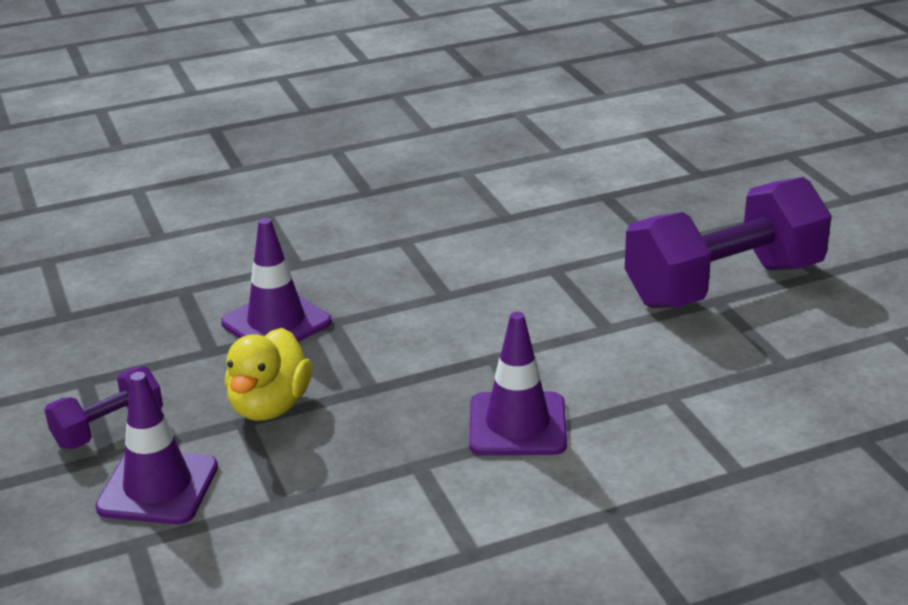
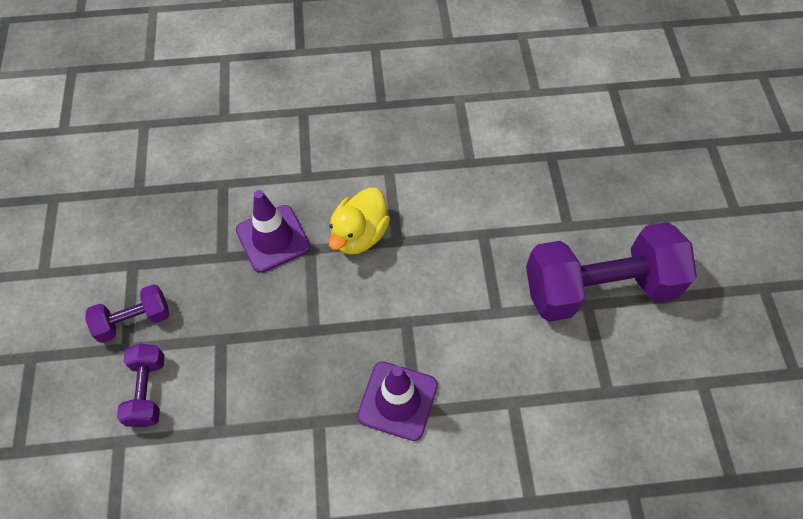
camera: 15 degrees right, 30 degrees up
(158, 487) = (147, 391): purple traffic cone -> purple dumbbell
(270, 406) = (241, 329): yellow duck -> yellow duck (359, 235)

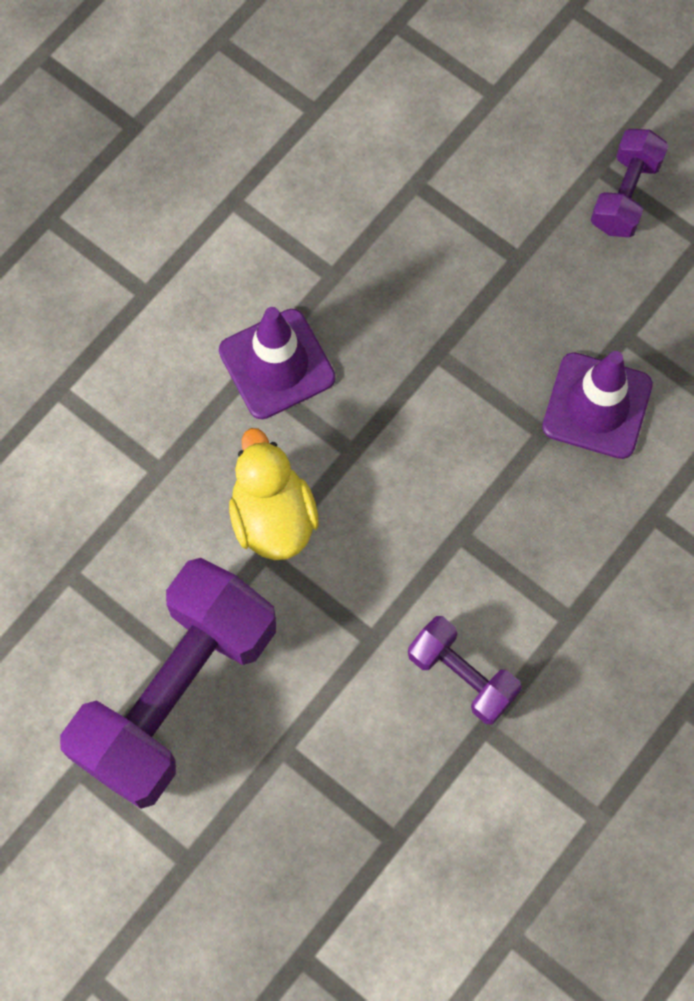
camera: 135 degrees right, 10 degrees up
(147, 391) = (525, 152): purple dumbbell -> purple dumbbell (462, 676)
(359, 235) = (509, 501): yellow duck -> yellow duck (273, 517)

